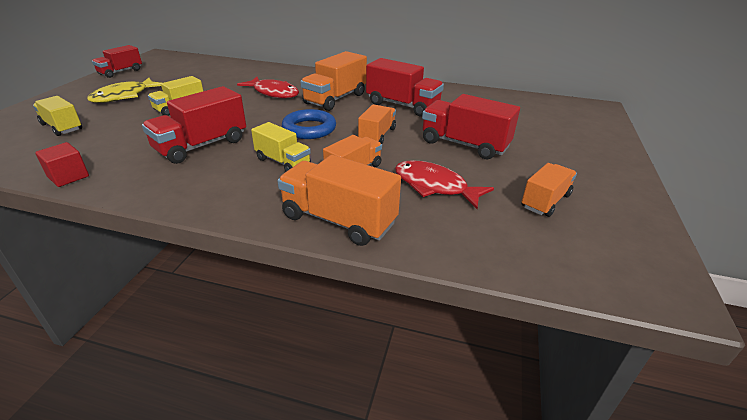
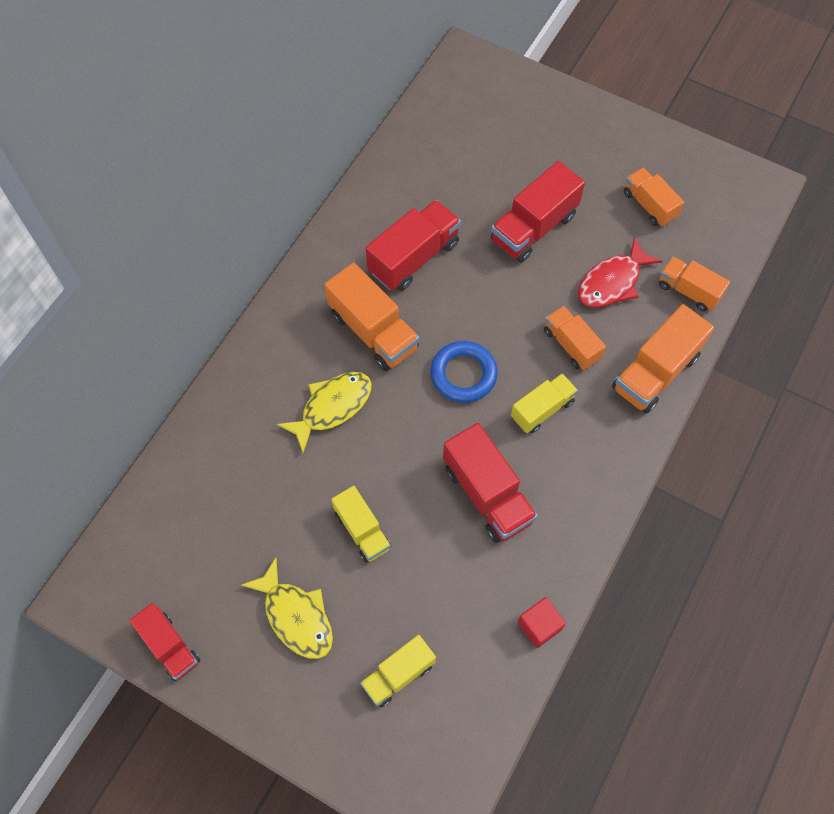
camera: 75 degrees left, 30 degrees up
(273, 93) = (332, 407): red fish -> yellow fish
(377, 135) = (495, 306): orange truck -> orange truck (688, 291)

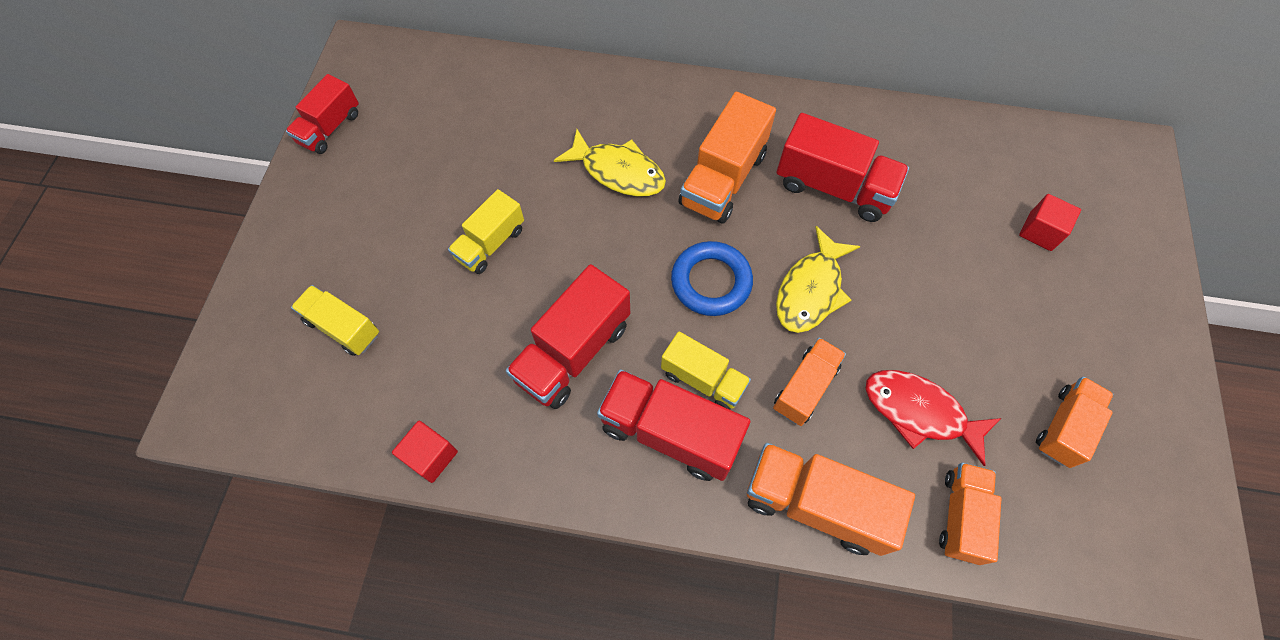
camera: 70 degrees right, 0 degrees up
(296, 616) = (383, 216): yellow fish -> yellow fish (811, 290)
(505, 146) = (1040, 231): none -> red cube
(533, 228) = (945, 297): red truck -> red truck (670, 433)

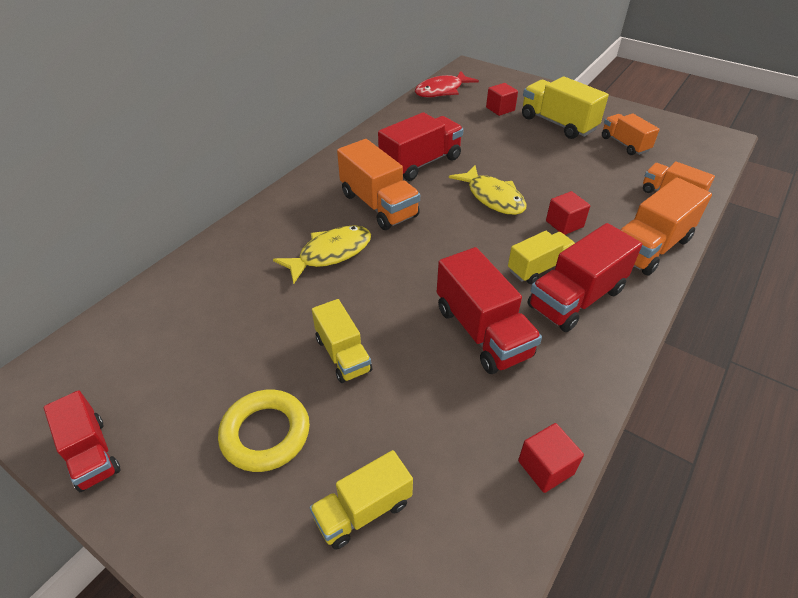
camera: 65 degrees left, 20 degrees down
(386, 227) = (265, 433): none -> yellow ring
(711, 282) = (460, 238): blue ring -> none
(805, 388) = (564, 224): orange truck -> red cube
(919, 412) = (598, 186): red fish -> red fish (442, 91)
(1056, 319) = (557, 124): none -> yellow truck

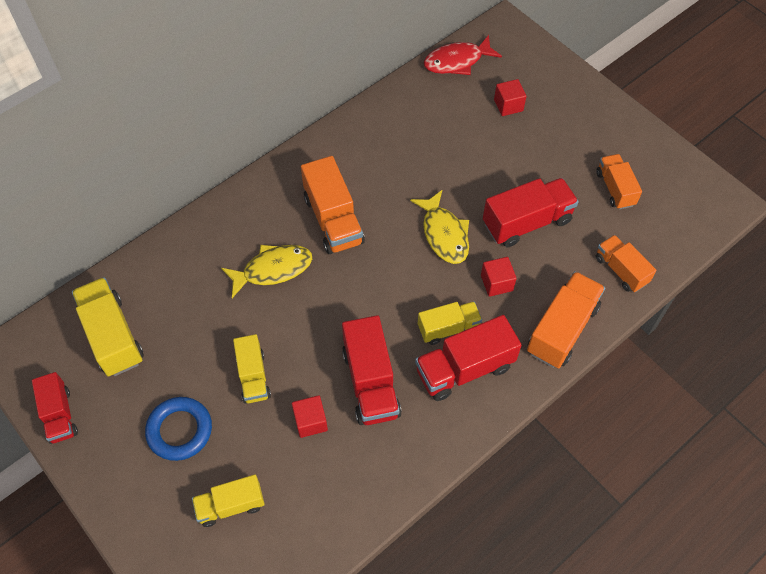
camera: 15 degrees right, 15 degrees up
(265, 433) = (180, 430): yellow ring -> blue ring
(420, 163) = (392, 171): red truck -> red truck (526, 222)
(545, 467) = (368, 508): red cube -> red cube (310, 421)
(557, 124) = (559, 142): yellow truck -> yellow truck (113, 336)
(650, 247) = (562, 329): orange truck -> orange truck turned 150 degrees clockwise

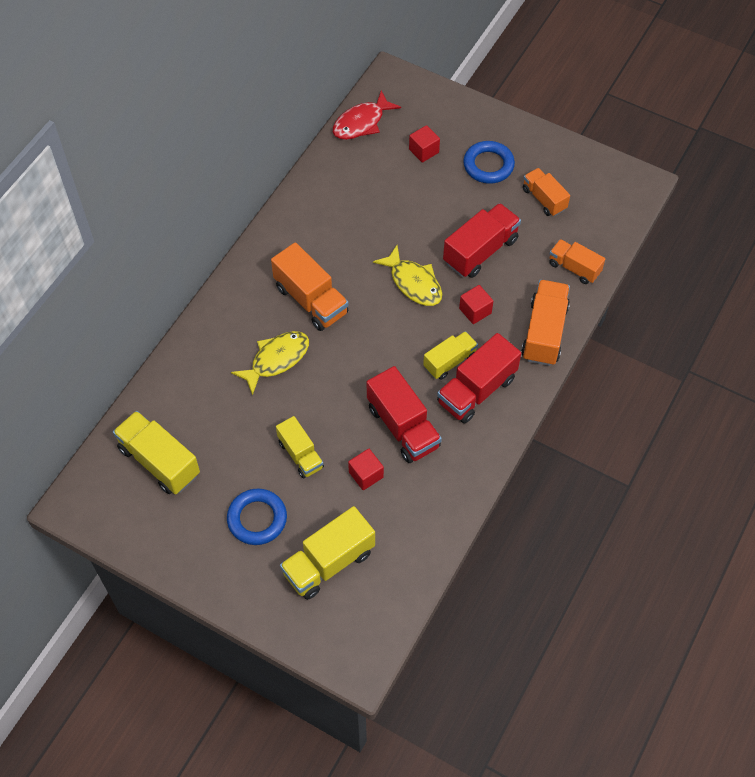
camera: 20 degrees left, 0 degrees up
(60, 415) = (145, 541): red truck -> none
(231, 505) = (328, 562): yellow truck -> yellow truck, size x1.57
(569, 138) = (488, 165): none -> blue ring

